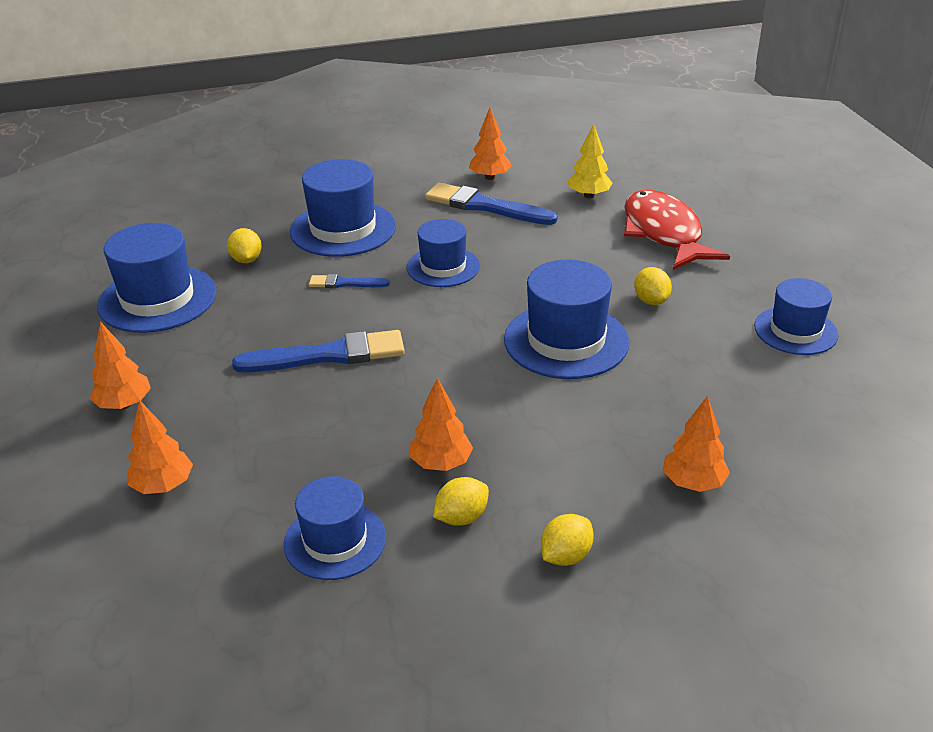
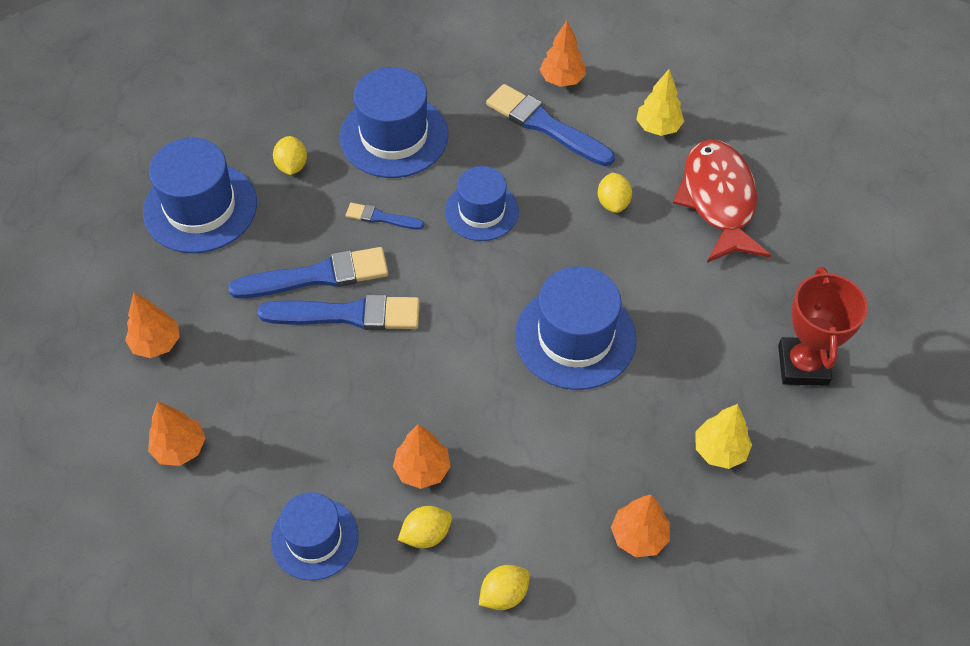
camera: 10 degrees right, 20 degrees up
(289, 331) = (317, 276): none -> blue brush
(651, 300) = (674, 297): yellow lemon -> yellow lemon (613, 203)
(745, 403) = (719, 450): none -> yellow tree
(795, 331) = (802, 365): blue hat -> red trophy

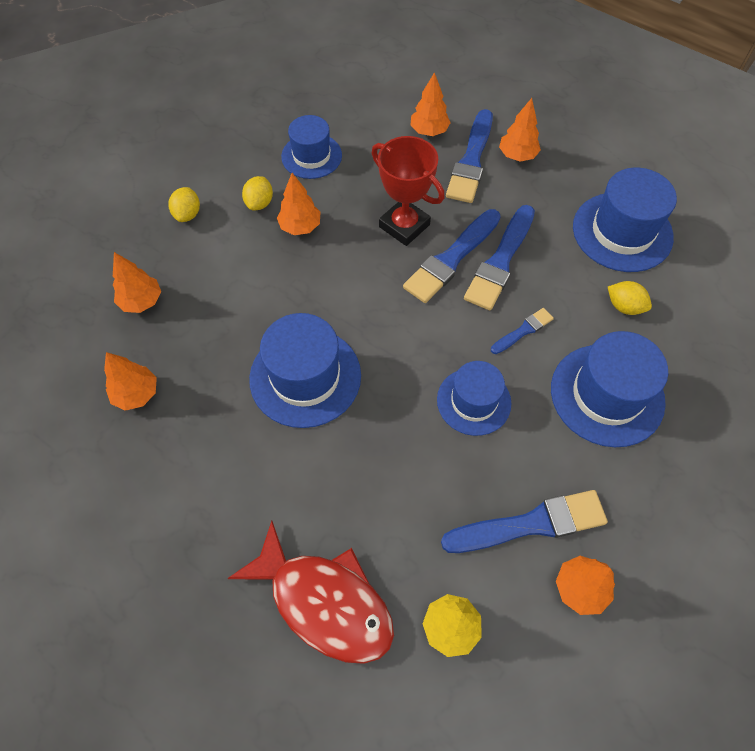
camera: 130 degrees right, 5 degrees up
(197, 379) = (471, 161): none -> blue brush
(613, 203) = (398, 507): yellow lemon -> none
(719, 450) = (136, 394): yellow tree -> orange tree
(802, 365) = (128, 512): red trophy -> red trophy (404, 226)

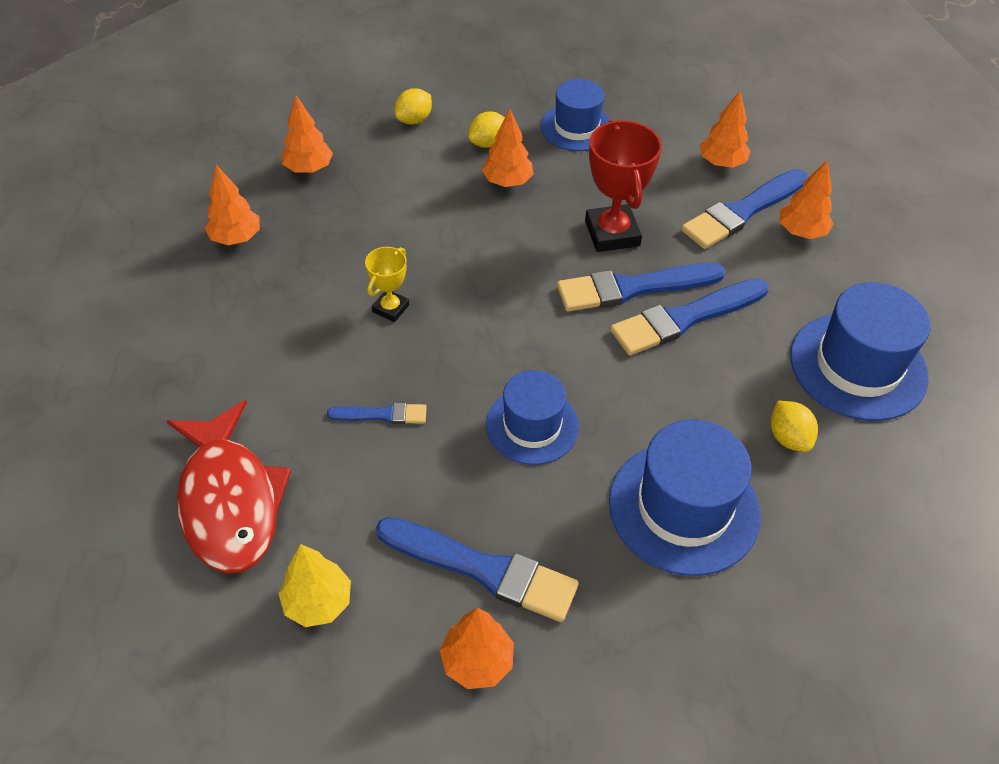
camera: 35 degrees right, 10 degrees down
(305, 377) = (390, 308): blue hat -> yellow trophy
(523, 331) = (647, 394): blue brush -> blue brush (382, 415)

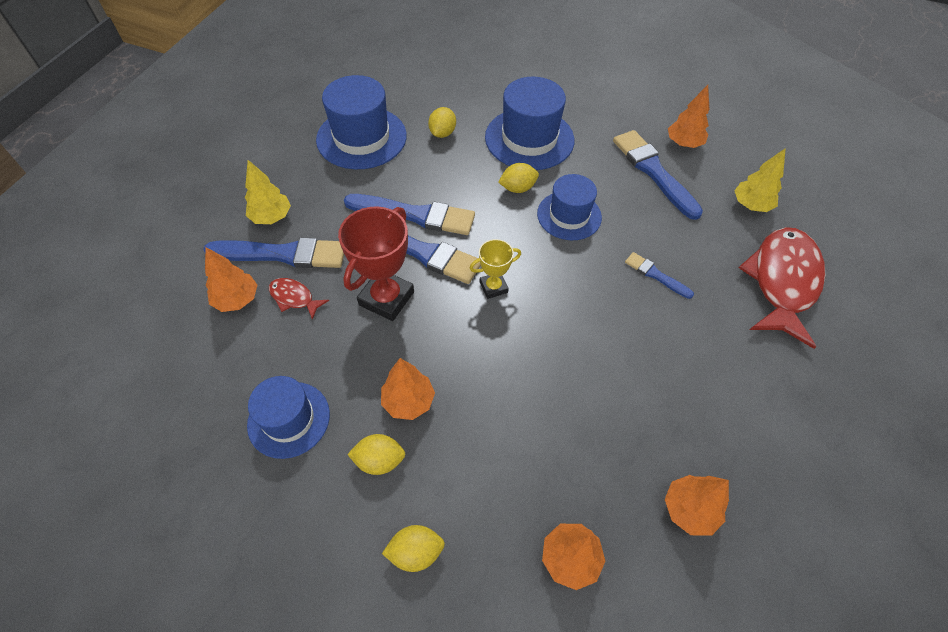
camera: 140 degrees left, 5 degrees up
(390, 308) = (598, 345): yellow trophy -> yellow trophy (493, 287)
(621, 422) = (517, 188): none -> yellow lemon
(683, 189) = (294, 298): none -> red fish
(801, 232) = (271, 217): orange tree -> yellow tree

